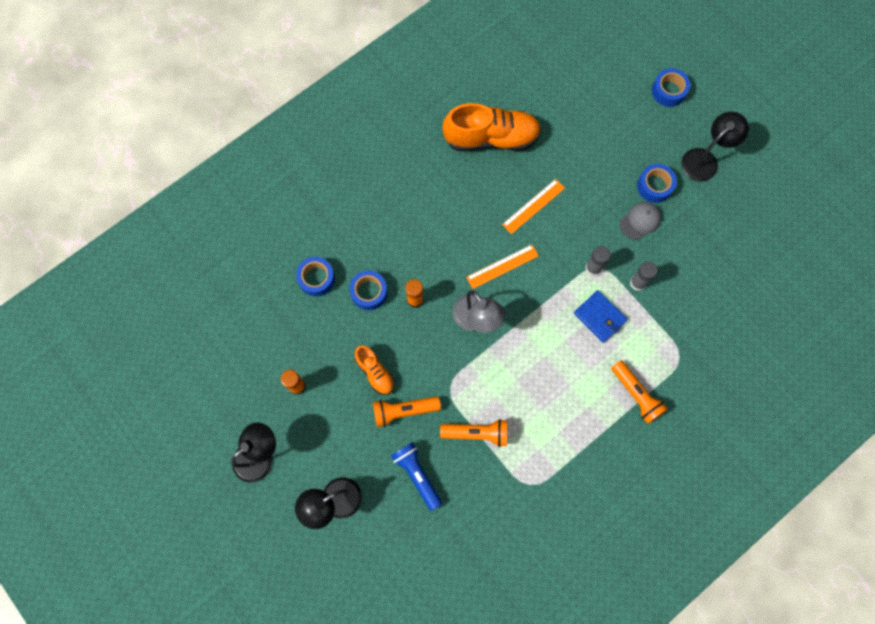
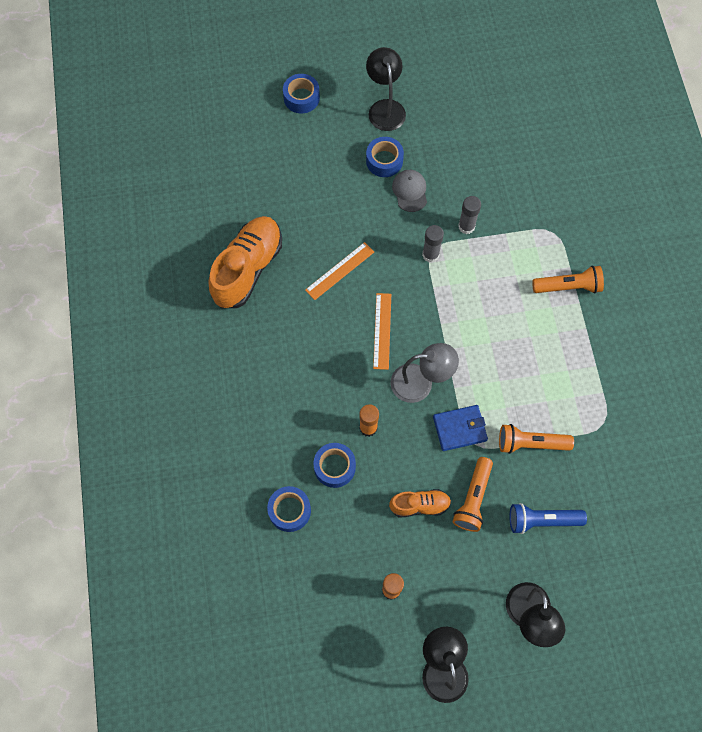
camera: 60 degrees left, 5 degrees down
(476, 433) = (531, 443): orange flashlight -> orange flashlight turned 120 degrees counterclockwise
(533, 206) = (339, 271): orange ruler -> orange ruler turned 60 degrees clockwise
(600, 317) = (480, 275): blue wallet -> blue wallet (459, 428)

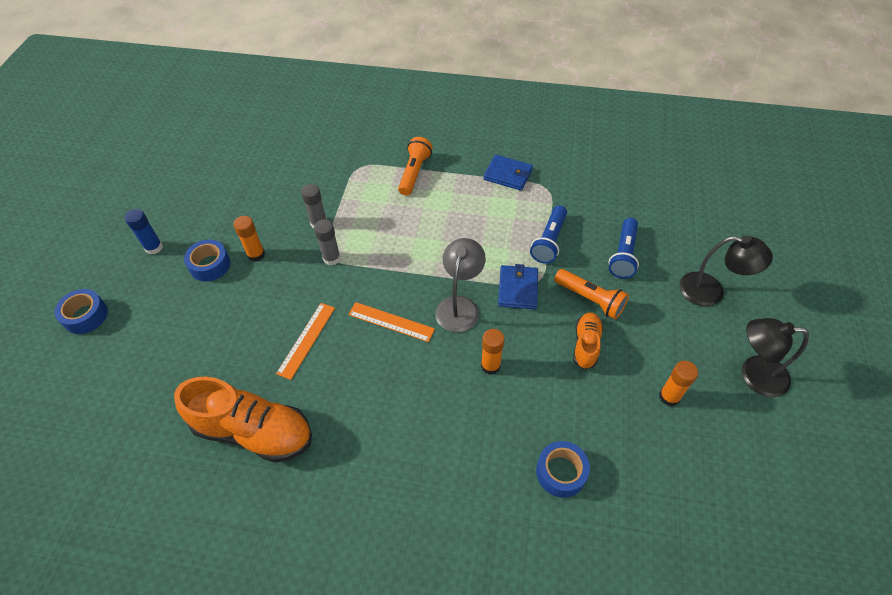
camera: 70 degrees left, 15 degrees down
(248, 269) = (253, 431): orange shoe -> orange shoe turned 150 degrees clockwise
(334, 467) = (523, 410): blue tape -> none
(339, 271) = (306, 340): orange ruler -> orange ruler turned 45 degrees clockwise
(385, 108) = (154, 247): black lamp -> blue glue stick
(410, 191) = (256, 254): grey cap -> orange glue stick
(531, 443) = (549, 241): orange flashlight -> blue flashlight
(606, 378) = (507, 174): none -> blue wallet

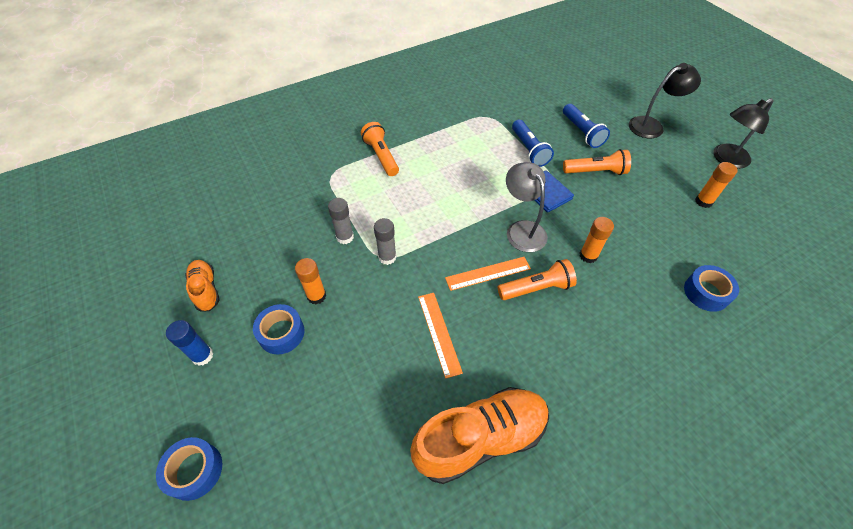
camera: 40 degrees left, 0 degrees up
(415, 360) = (536, 288): none -> orange flashlight
(507, 174) = (451, 121): blue wallet -> none
(586, 345) = (626, 202): orange shoe -> orange shoe (206, 290)

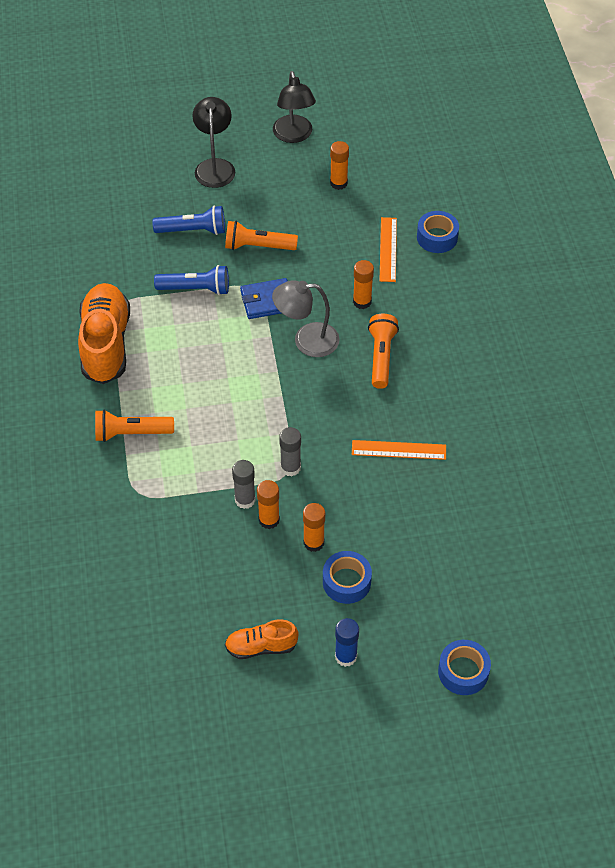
camera: 70 degrees left, 0 degrees up
(330, 258) = (269, 520): none -> orange glue stick
(480, 439) = (507, 452): orange shoe -> orange shoe (106, 344)
(488, 273) = (348, 388): orange ruler -> orange ruler (388, 249)
(595, 171) = (258, 246): orange flashlight -> orange flashlight turned 105 degrees counterclockwise

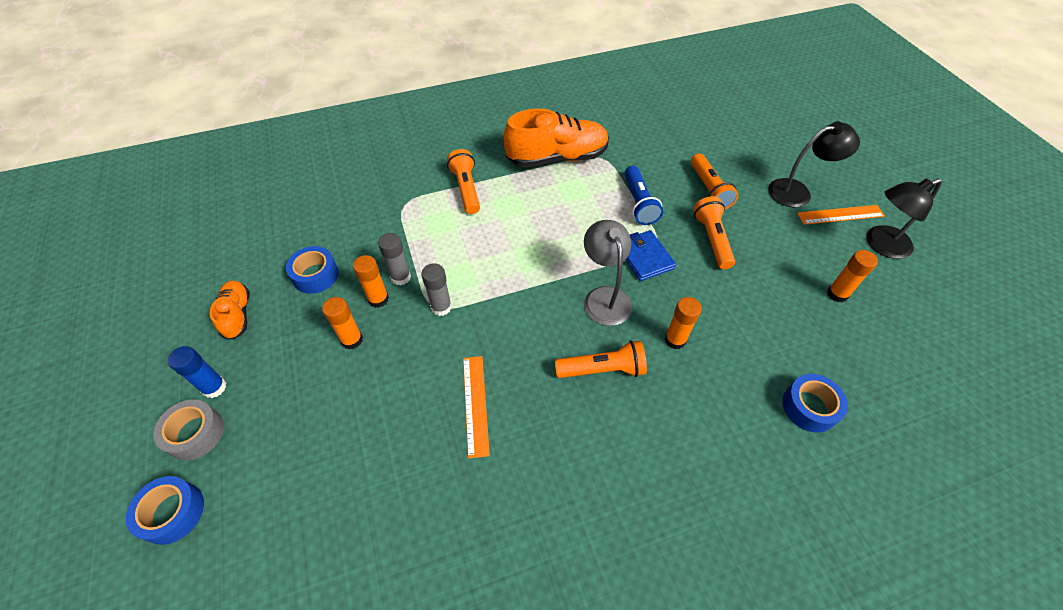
camera: 80 degrees right, 0 degrees up
(193, 230) = (708, 190): blue flashlight -> orange flashlight
(346, 582) = (303, 376): blue tape -> blue tape (315, 275)
(388, 249) = (764, 355): orange ruler -> orange ruler (840, 215)
(392, 665) = (195, 433): none -> grey tape

